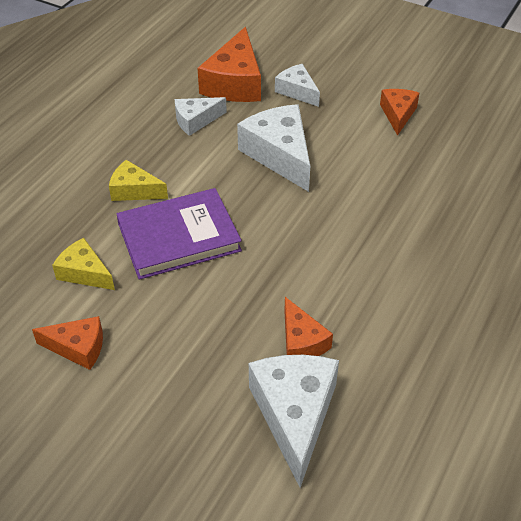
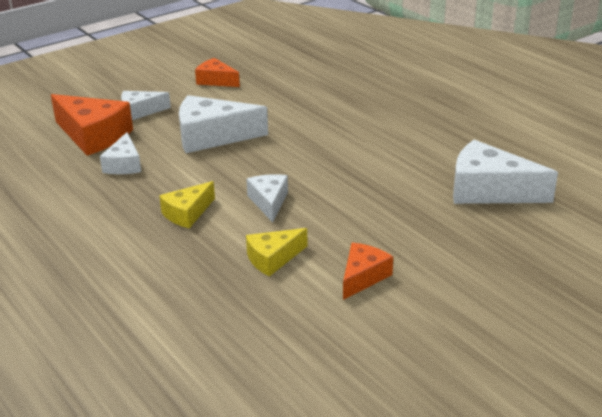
camera: 65 degrees left, 15 degrees down
(179, 237) = (269, 202): purple book -> white cheese
(301, 341) = (422, 173): orange cheese -> none

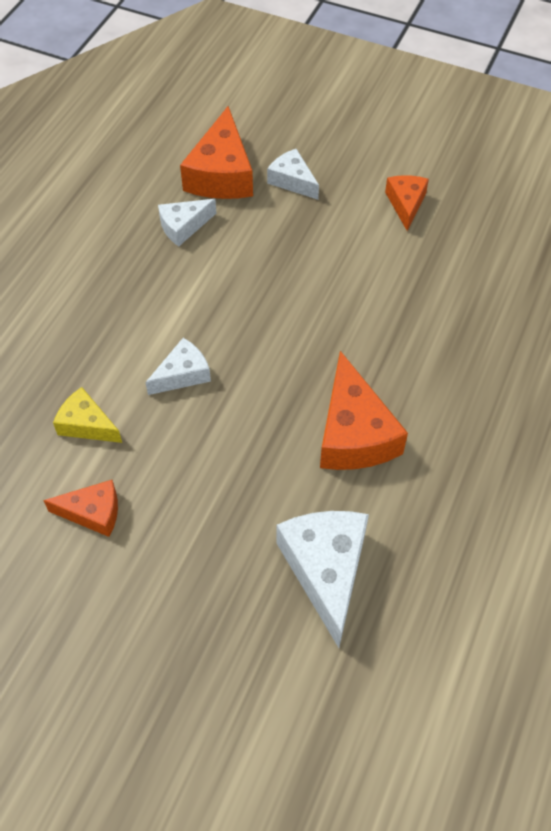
camera: 60 degrees right, 25 degrees up
(187, 213) = (126, 320): yellow cheese -> none
(212, 136) = (281, 264): white cheese -> none
(387, 150) = (354, 433): none -> orange cheese

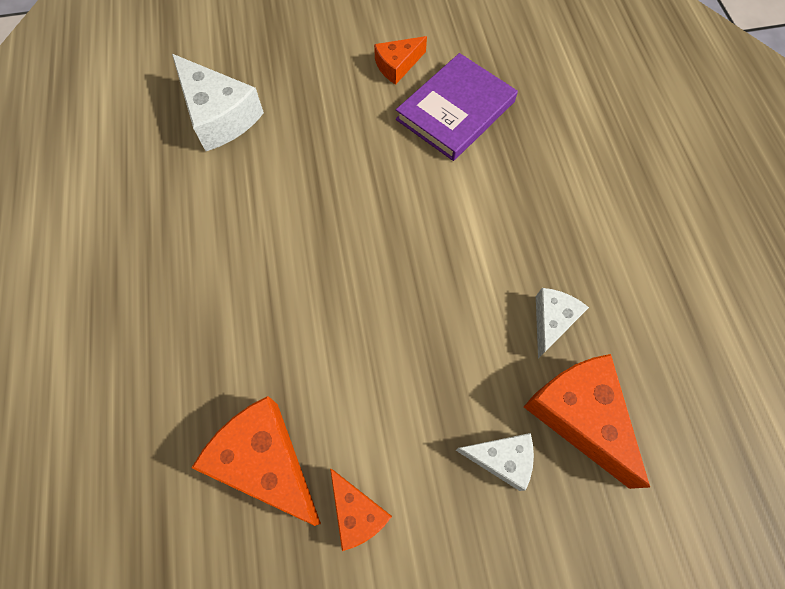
camera: 145 degrees right, 10 degrees up
(86, 424) = (455, 110): yellow cheese -> purple book
(182, 374) = (423, 184): white cheese -> none
(354, 433) = (256, 216): orange cheese -> orange cheese (265, 461)

